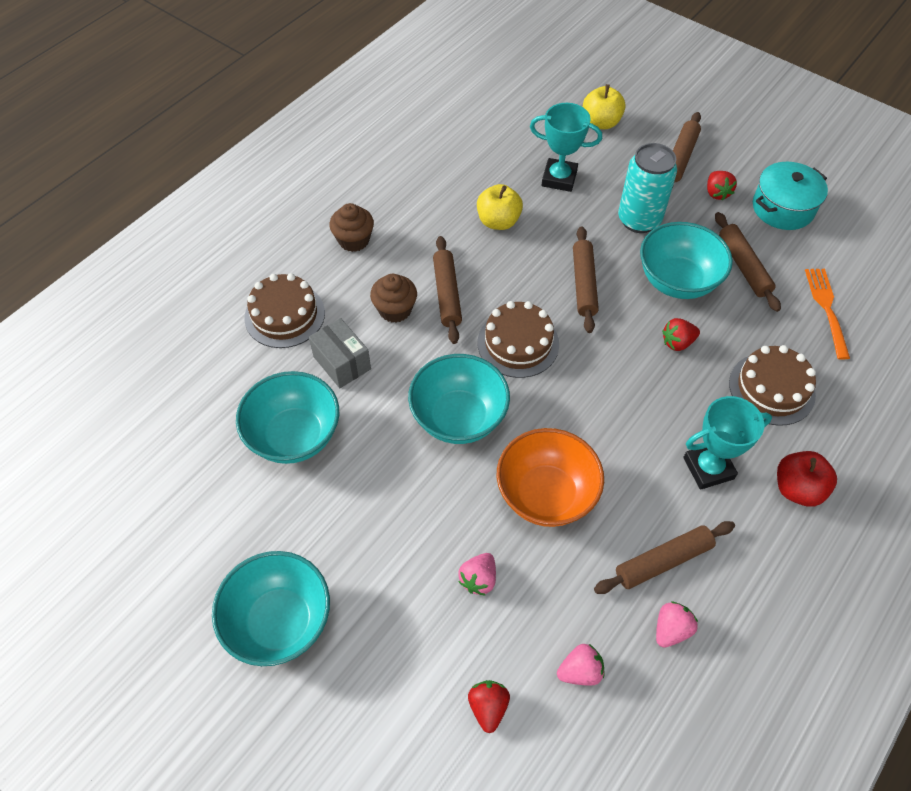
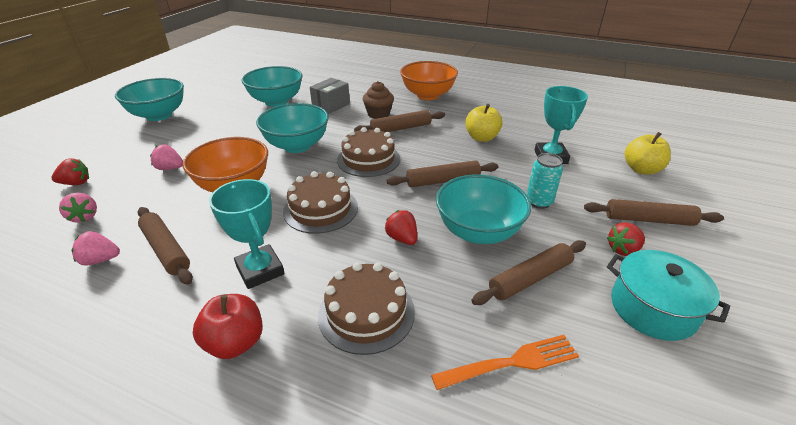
camera: 75 degrees right, 20 degrees down
(285, 315) = (360, 87): brown cake -> brown cake (320, 209)
(354, 240) = (428, 95): brown cupcake -> orange bowl
(639, 220) = (539, 202): turquoise can -> turquoise can, size x0.62
(671, 629) = (100, 260): pink strawberry -> pink strawberry turned 150 degrees clockwise

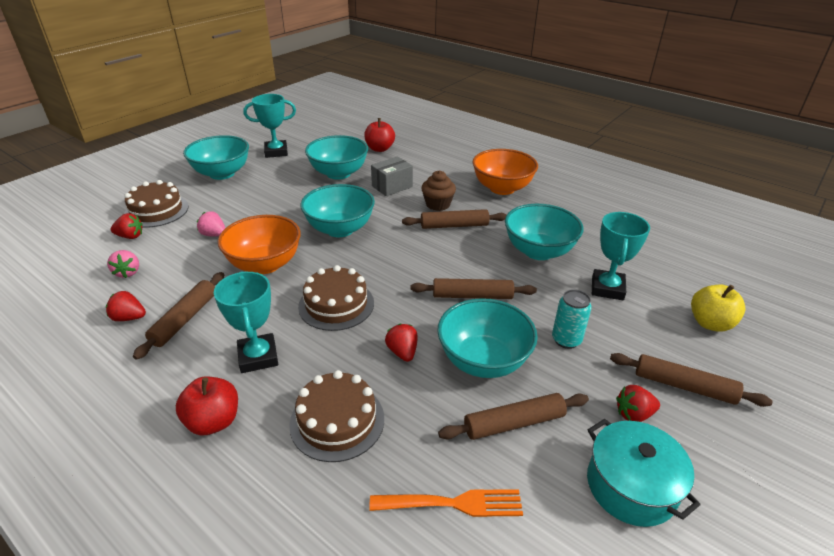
camera: 15 degrees right, 0 degrees up
(100, 260) = (129, 318): pink strawberry -> red strawberry
(166, 250) = (185, 319): brown rolling pin -> brown rolling pin turned 45 degrees clockwise
(208, 91) = (276, 152): none -> turquoise trophy
(306, 78) = (380, 149): none -> red apple
(368, 159) = (405, 257): brown cake -> brown cake (156, 211)
(481, 138) = (538, 251): yellow apple -> turquoise bowl

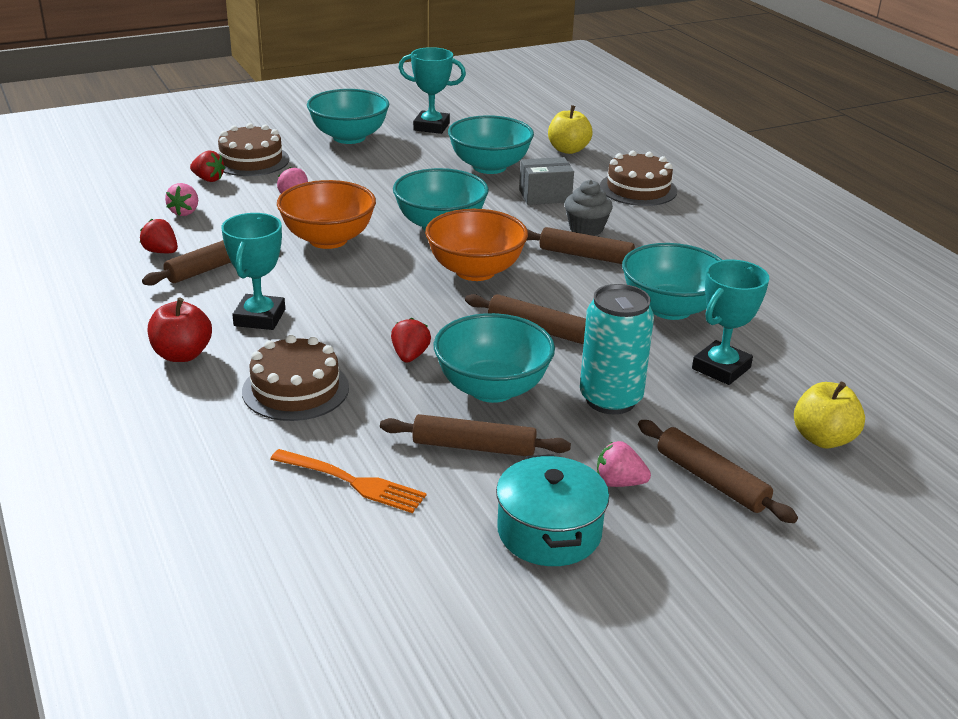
camera: 25 degrees right, 5 degrees down
(336, 304) = (375, 296): brown cake -> brown cake (638, 189)
(380, 149) = (568, 150): red apple -> yellow apple
(438, 204) = (586, 229): brown cupcake -> grey cupcake
(502, 188) = (693, 230): orange bowl -> orange bowl (475, 271)
(566, 340) = (610, 399): turquoise can -> turquoise can, size x1.61
(633, 414) = (619, 483): red strawberry -> pink strawberry

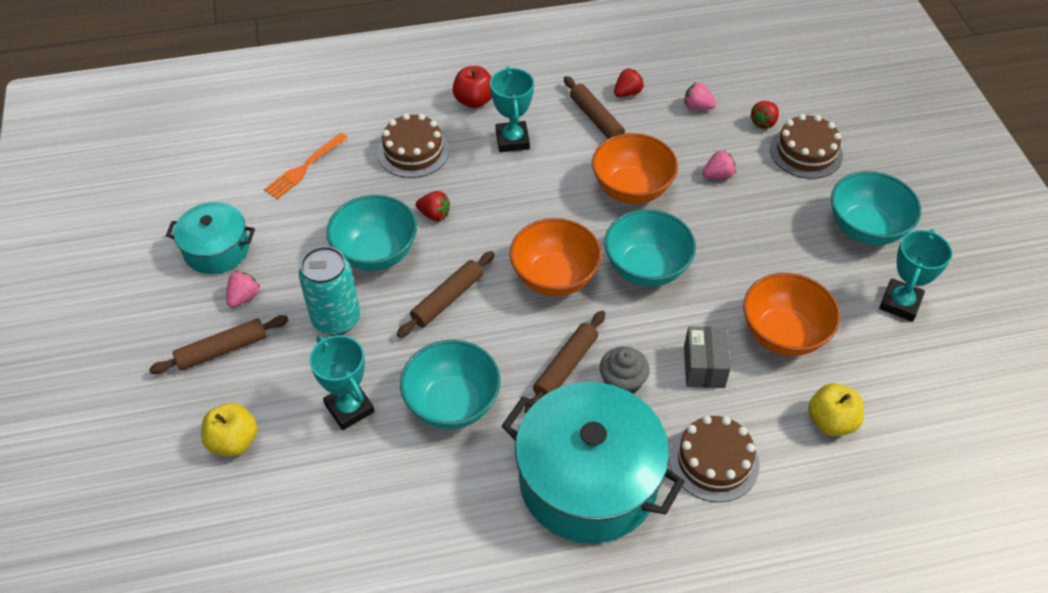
camera: 105 degrees right, 20 degrees up
(260, 318) = (512, 140): turquoise trophy -> turquoise trophy turned 60 degrees clockwise
(474, 447) = (314, 230): brown rolling pin -> none
(489, 167) = (783, 334): turquoise bowl -> orange bowl
(699, 236) = (588, 481): none -> turquoise pot

